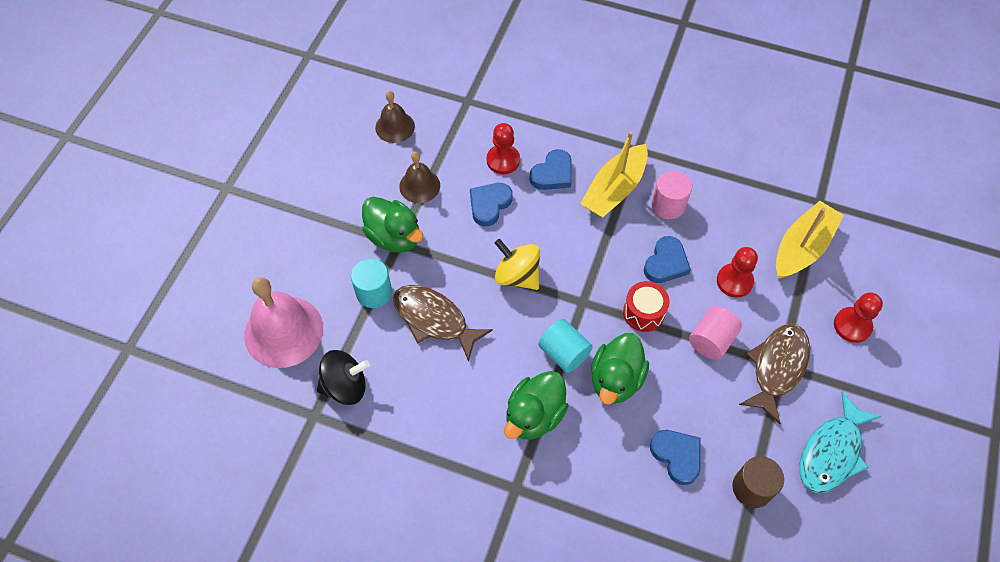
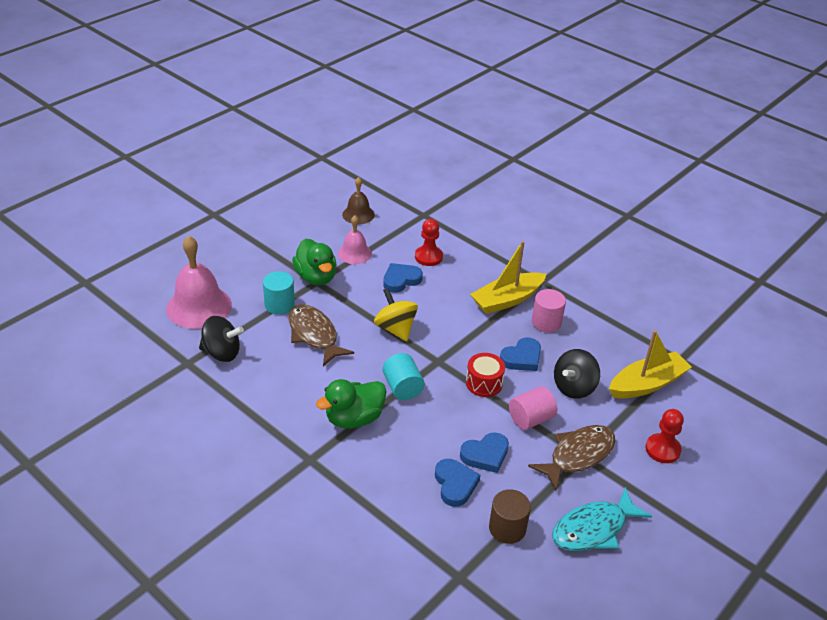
camera: 20 degrees right, 20 degrees down
(419, 186) = (354, 253): brown bell -> pink bell
(553, 174) = (463, 276): blue heart -> blue heart (485, 455)
(616, 380) = (434, 418): green duck -> none
(734, 281) = (574, 387): red pawn -> black spinning top

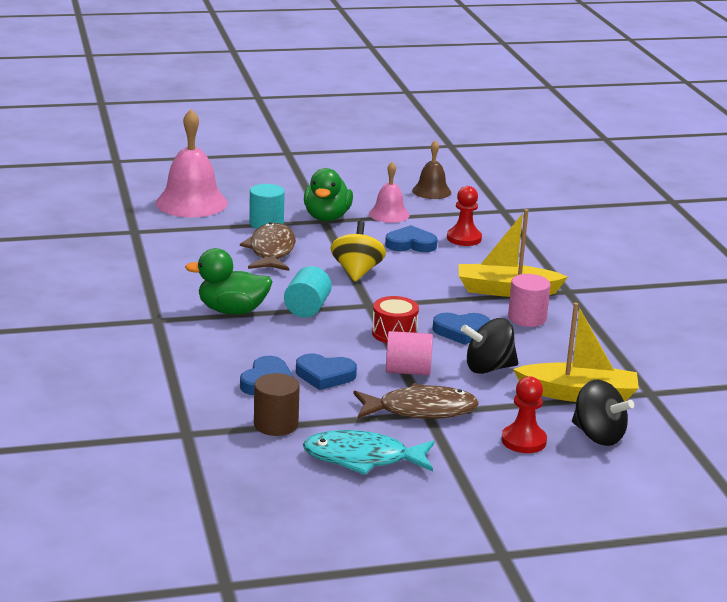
camera: 35 degrees right, 15 degrees down
(222, 353) = (172, 235): black spinning top -> black spinning top (598, 436)

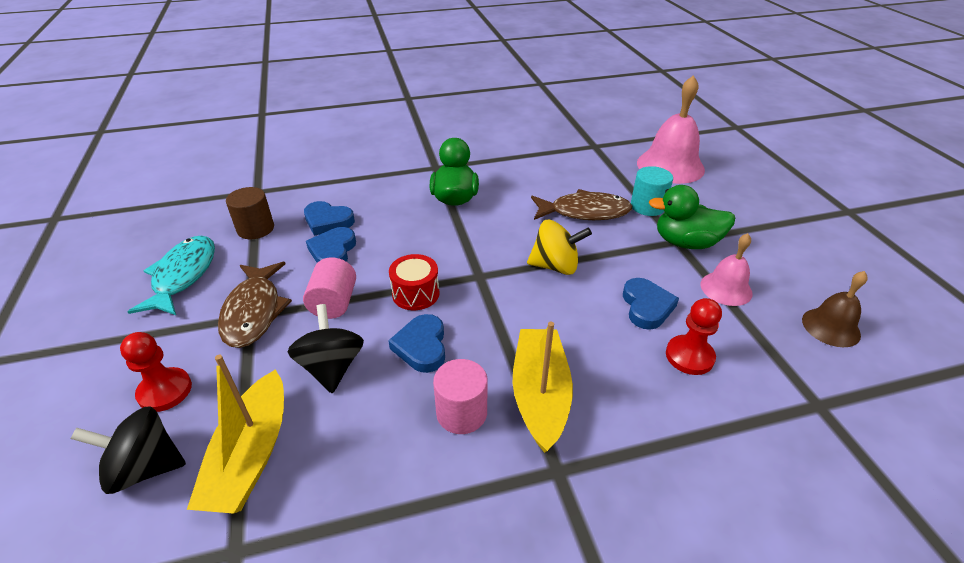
camera: 90 degrees right, 15 degrees up
(307, 308) = (464, 237): turquoise cylinder -> none
(598, 436) = (145, 468): black spinning top -> black spinning top turned 45 degrees clockwise

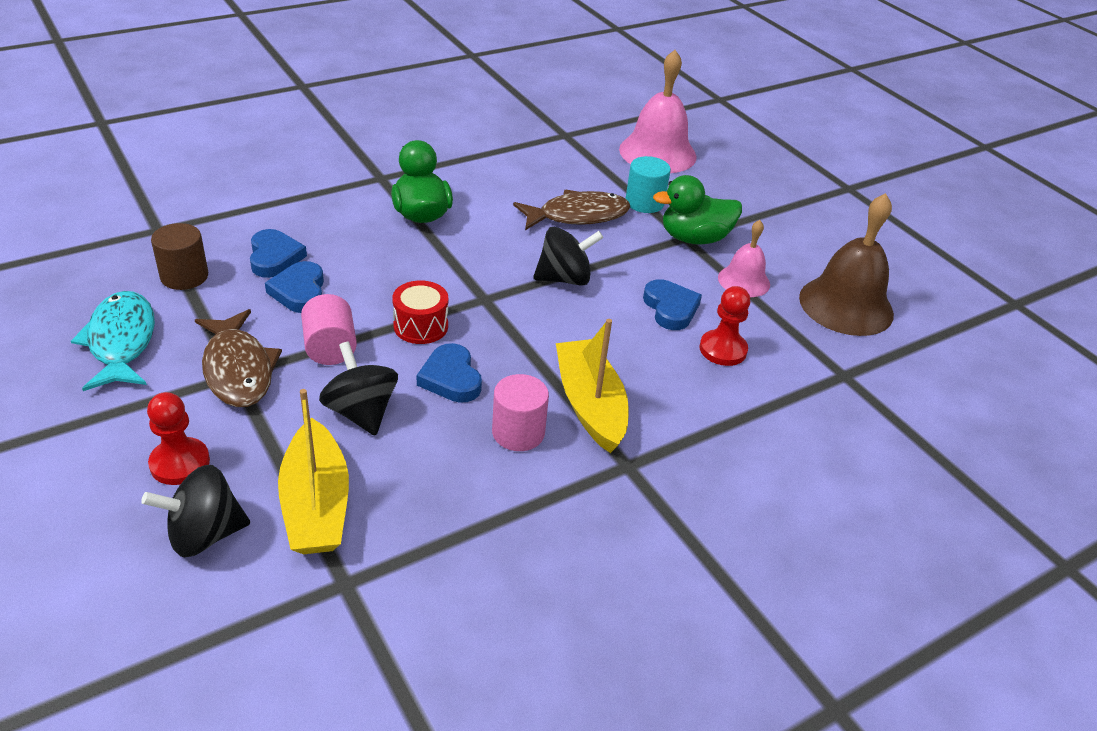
camera: 20 degrees left, 0 degrees up
(328, 221) = (274, 257): blue heart -> blue heart turned 105 degrees counterclockwise
(555, 266) = (564, 278): yellow spinning top -> black spinning top
(831, 327) = (846, 305): brown bell -> brown bell, size x1.76

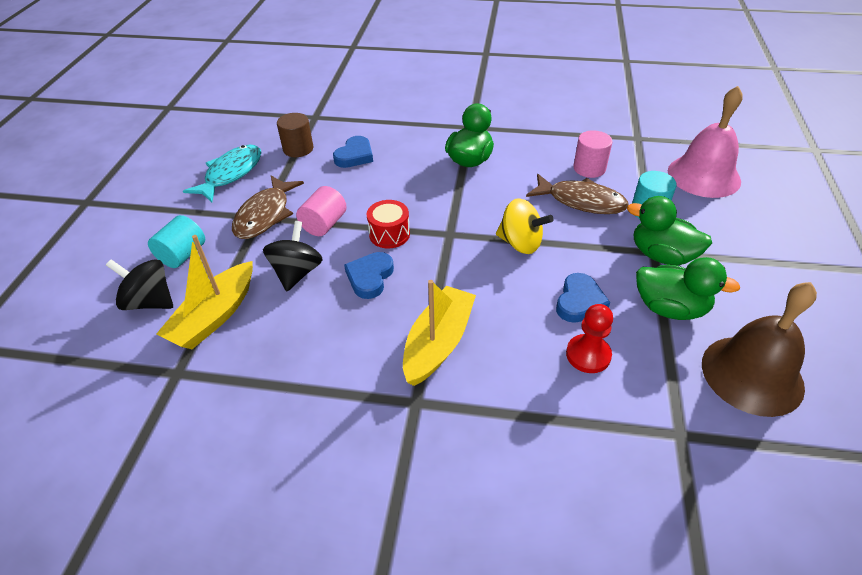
camera: 45 degrees right, 5 degrees up
(180, 463) = (183, 255): red pawn -> turquoise cylinder
(299, 291) = (345, 182): blue heart -> none
(518, 432) = (370, 336): pink cylinder -> pink cylinder (589, 168)
(564, 278) = (520, 243): black spinning top -> yellow spinning top
(744, 281) = (670, 308): pink bell -> green duck

